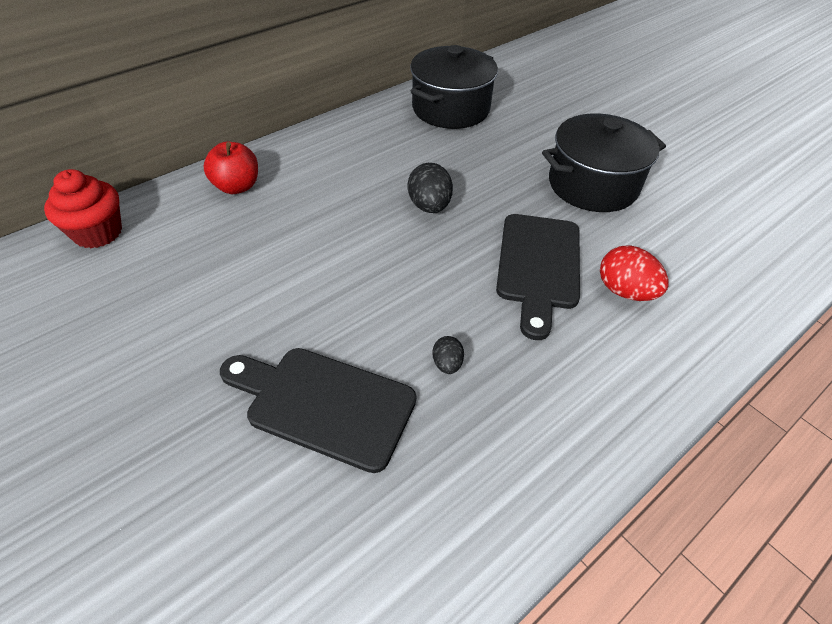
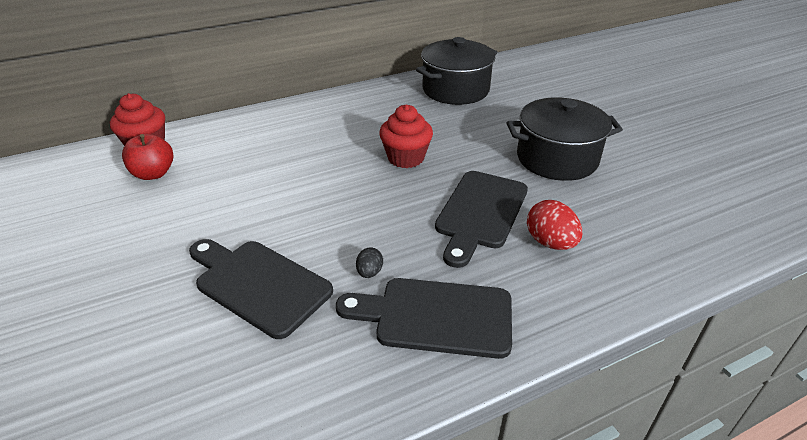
camera: 15 degrees right, 10 degrees down
(237, 186) = (259, 127): red apple -> red apple (153, 174)
(429, 206) = (406, 158): black egg -> red cupcake
(541, 407) = (435, 317): none -> black cutting board

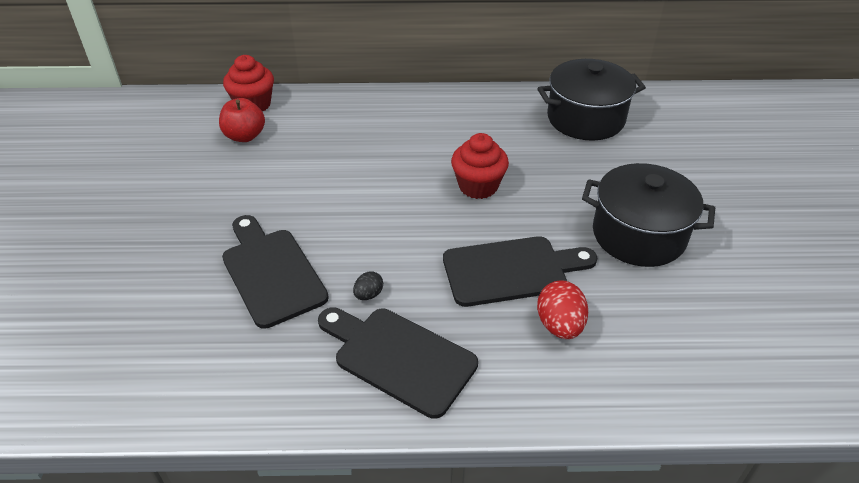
camera: 25 degrees right, 5 degrees up
(480, 213) = (511, 270): black cutting board -> black cutting board turned 150 degrees counterclockwise

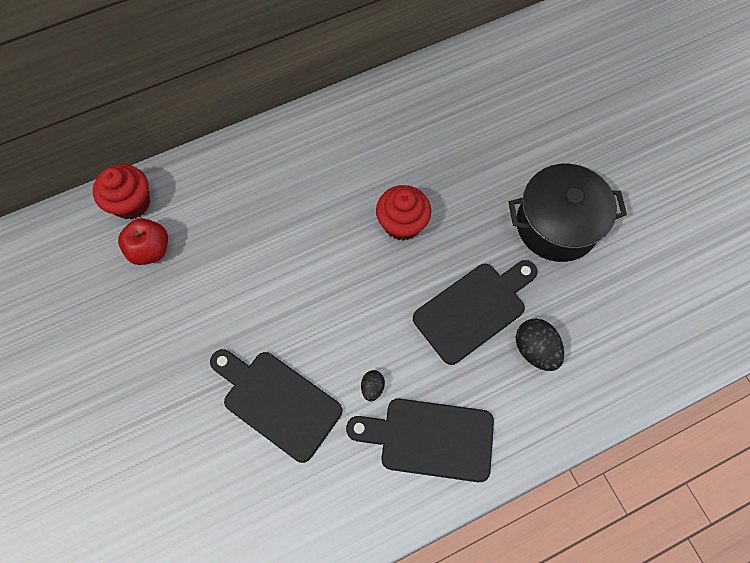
camera: 25 degrees left, 25 degrees up
(559, 325) = (535, 349): red egg -> black egg
(585, 118) = (457, 97): black pot -> none

